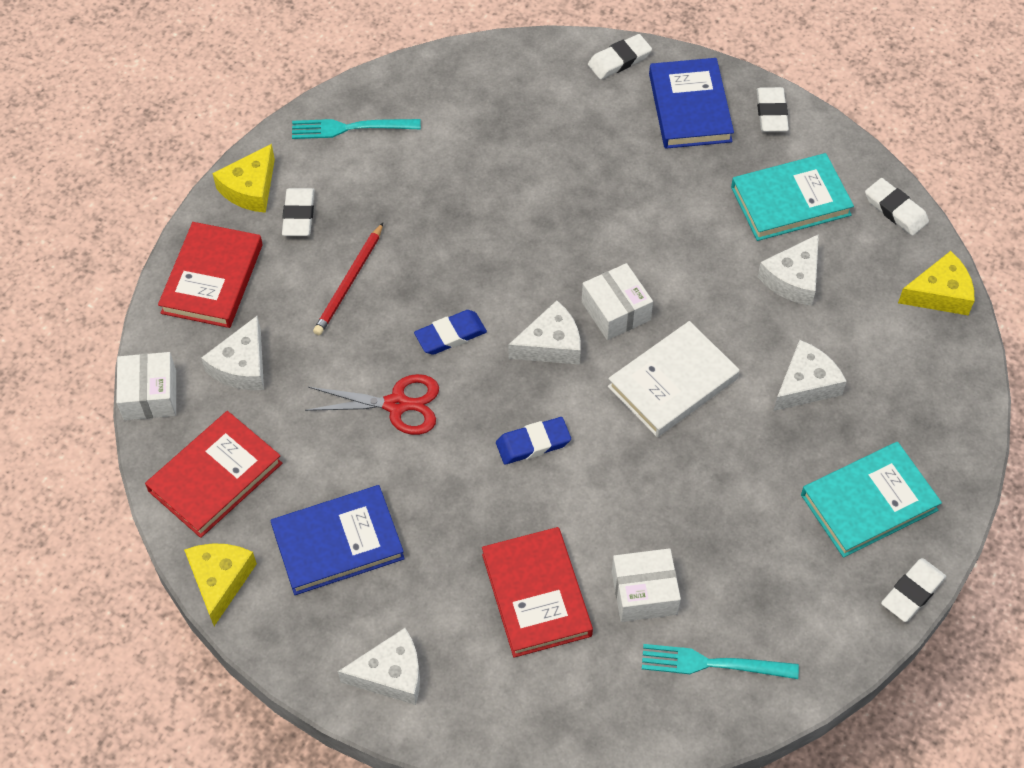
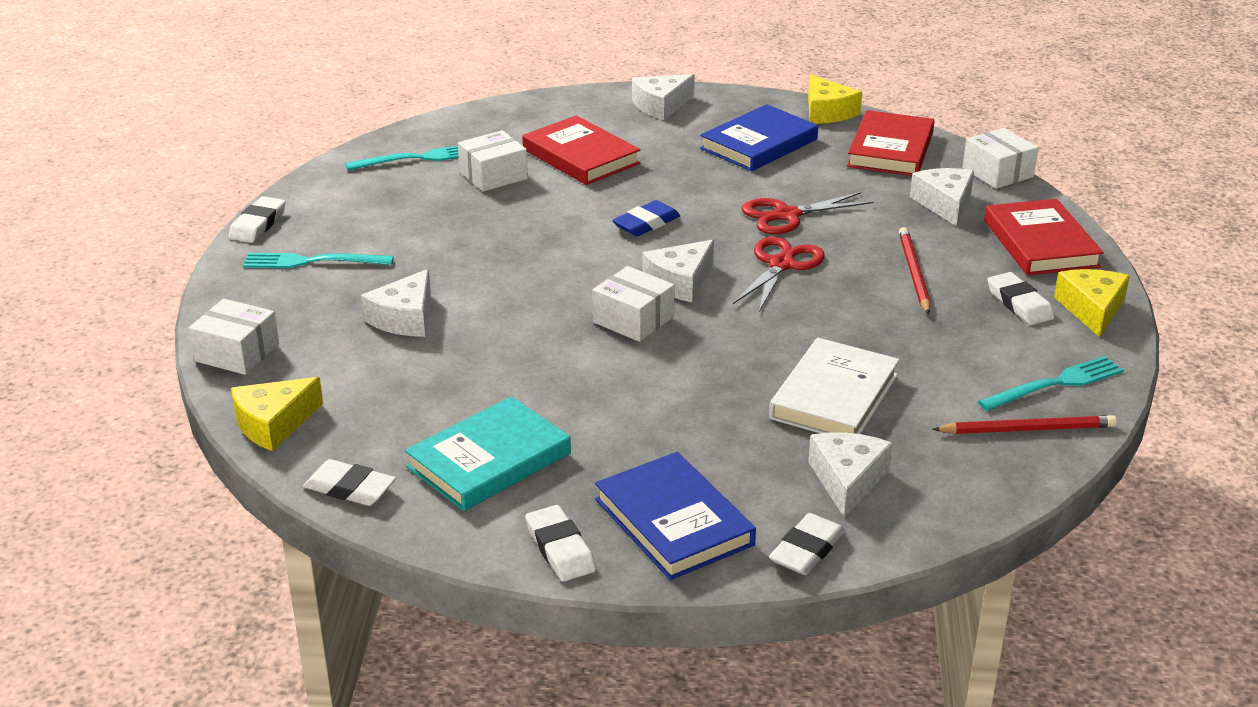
camera: 155 degrees right, 25 degrees down
(406, 98) = (1027, 429): none -> red pencil
(450, 335) = (781, 264): blue eraser -> red scissors
(672, 382) = (542, 287): white book -> white book (834, 396)
(793, 279) = (454, 392): white cheese -> white cheese (847, 480)
(869, 502) = (313, 261): turquoise book -> turquoise fork
(958, 390) = (237, 353): none -> white box

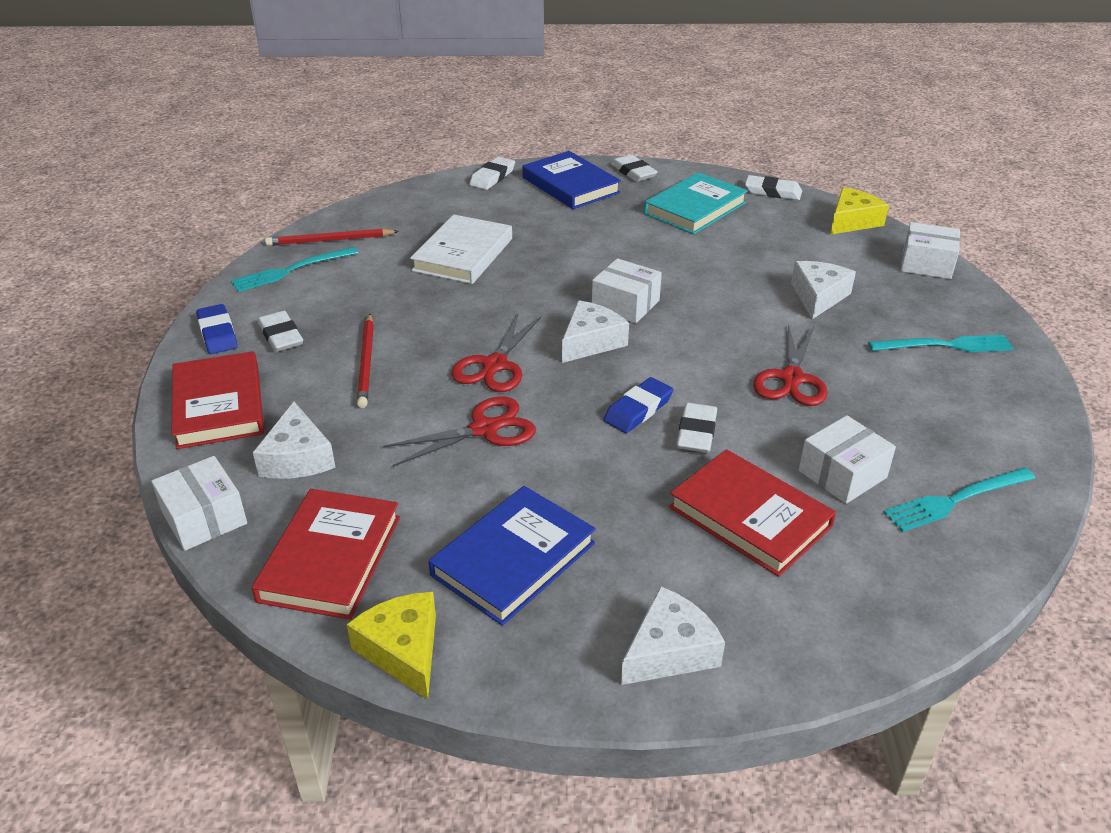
camera: 175 degrees right, 5 degrees up
(258, 224) = (1043, 386): white eraser -> white eraser (696, 432)
(490, 240) = (791, 379): none -> red scissors
(847, 480) = (463, 208): white cheese -> none
(1092, 309) = (217, 333): yellow cheese -> blue eraser

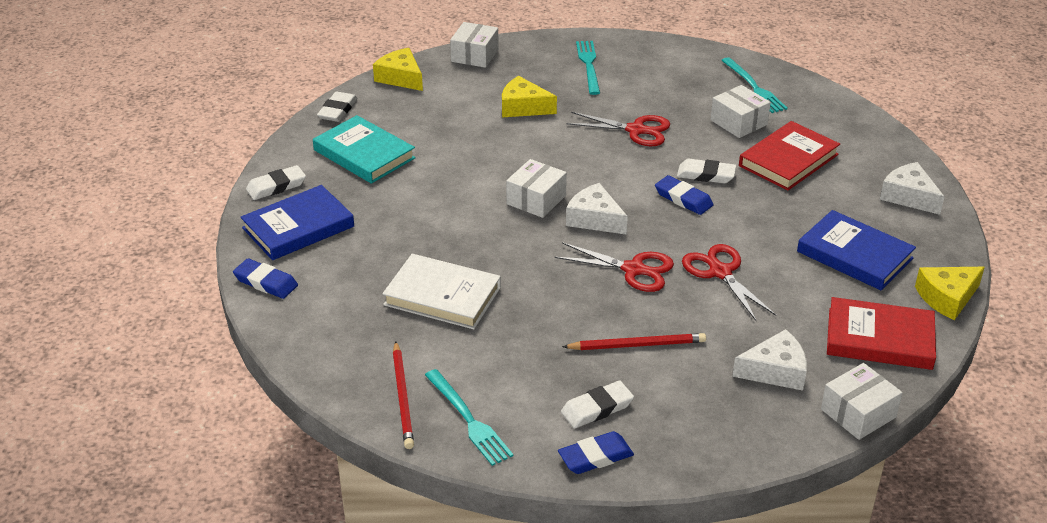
camera: 90 degrees left, 0 degrees up
(219, 405) = (714, 432): red book -> none
(492, 177) = (266, 282): white eraser -> blue eraser
(818, 296) = (523, 107): white cheese -> yellow cheese

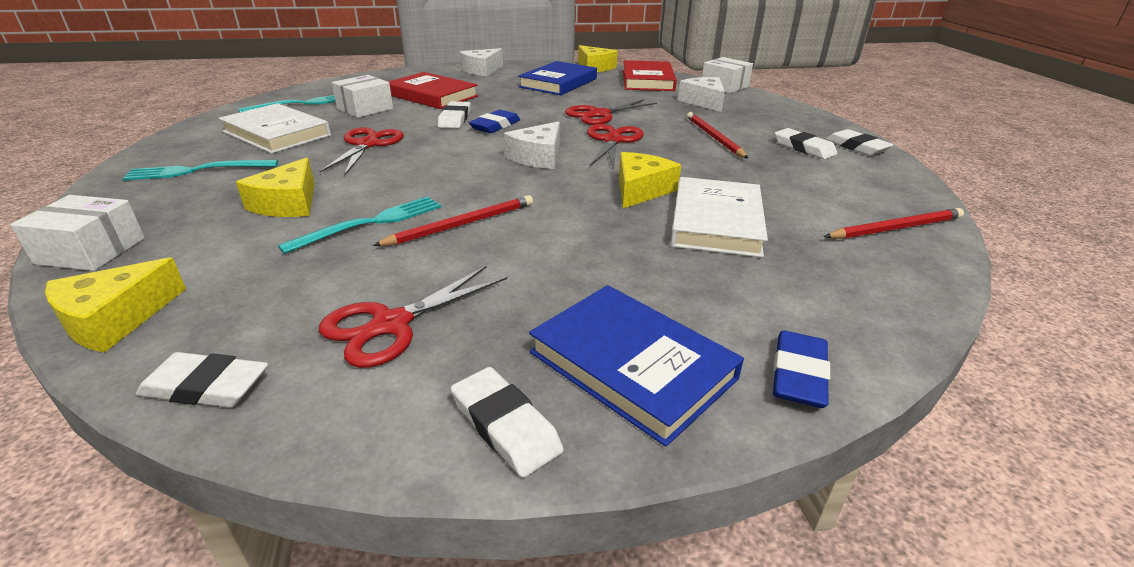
camera: 100 degrees left, 5 degrees down
(364, 154) = (391, 325): turquoise book -> red scissors
(468, 419) = (882, 194): turquoise fork -> turquoise fork (370, 223)
(472, 177) = (462, 224): none -> red pencil
(510, 268) = (641, 190): none -> yellow cheese
(536, 200) = (508, 184): white box -> none
(595, 457) = (856, 147): blue eraser -> white eraser
(667, 85) = (276, 134): none -> white book

